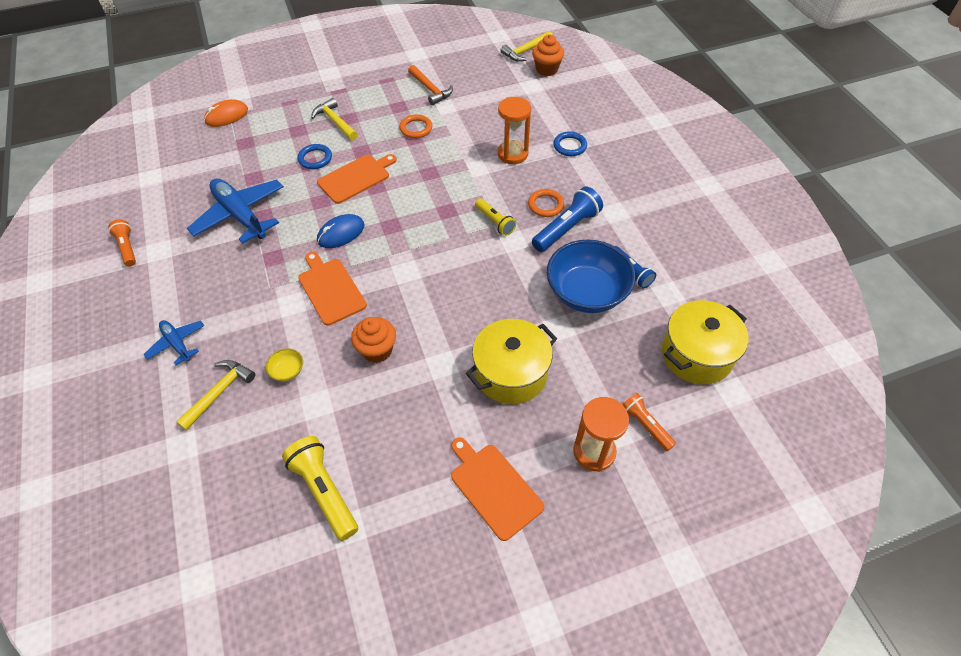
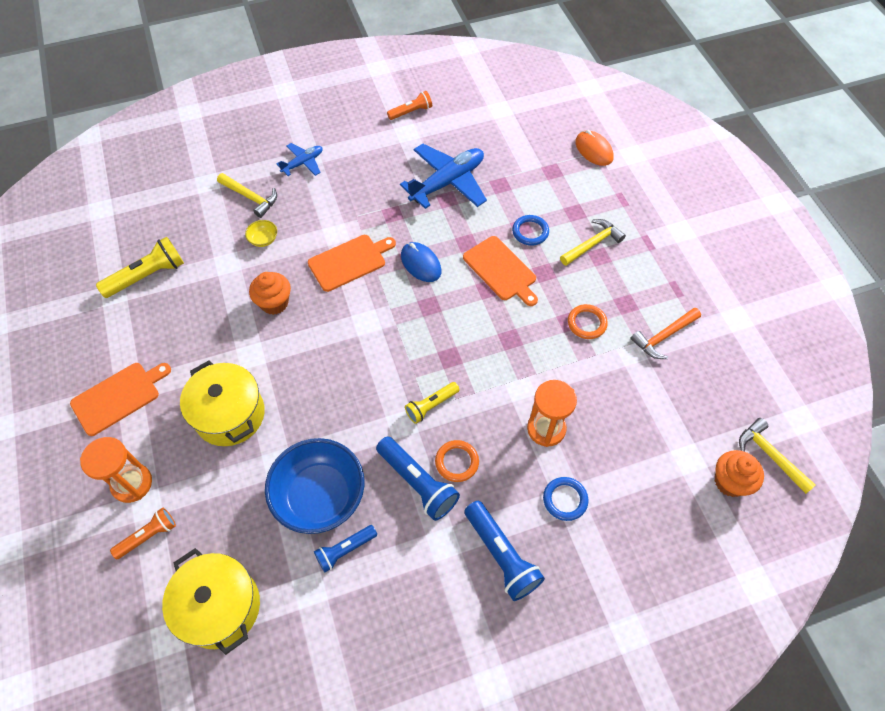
camera: 90 degrees right, 5 degrees up
(617, 180) = (501, 555): none -> blue flashlight

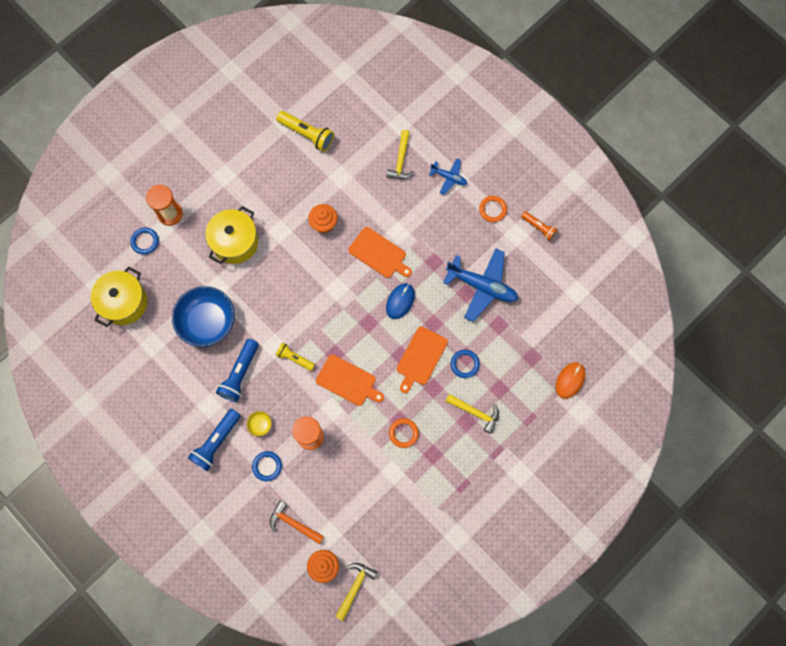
camera: 65 degrees right, 15 degrees up
(118, 396) = (218, 172): orange cutting board -> orange cutting board (348, 381)
(148, 536) = (145, 241): orange flashlight -> blue ring
(263, 239) = (370, 189): yellow bowl -> yellow bowl (260, 425)
(345, 550) = (182, 352): blue flashlight -> none
(457, 462) = (263, 391): orange ring -> orange ring (492, 209)
(663, 337) = (417, 489): orange hammer -> orange hammer (293, 523)

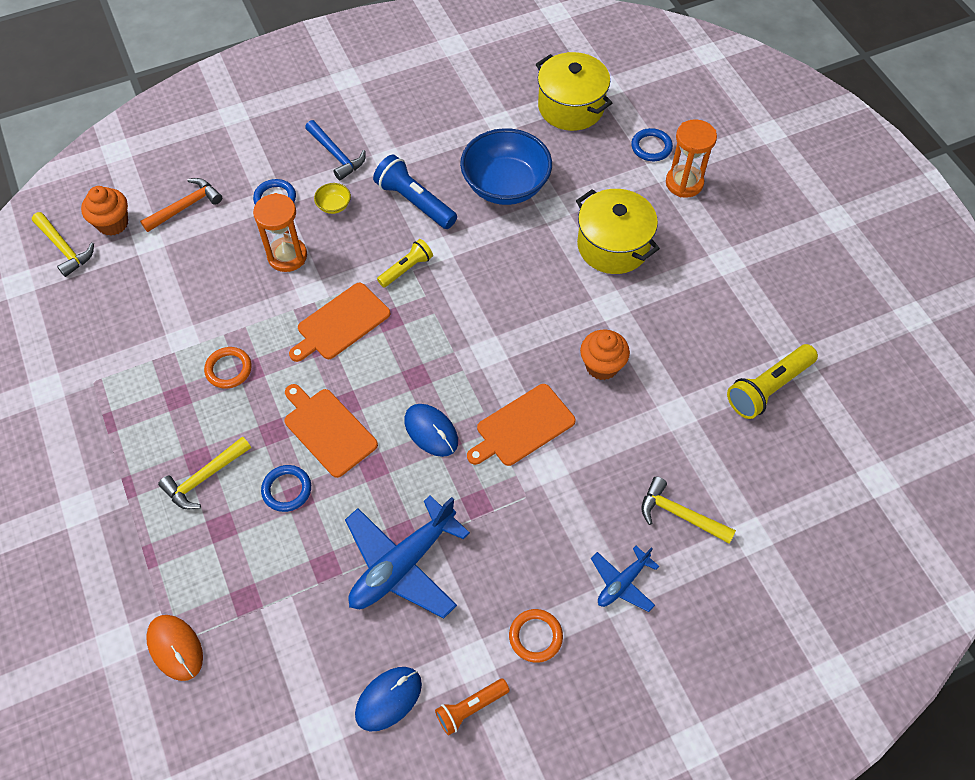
camera: 110 degrees right, 15 degrees down
(216, 442) = (336, 155): blue flashlight -> blue hammer
(550, 266) = (388, 699): none -> blue mouse

